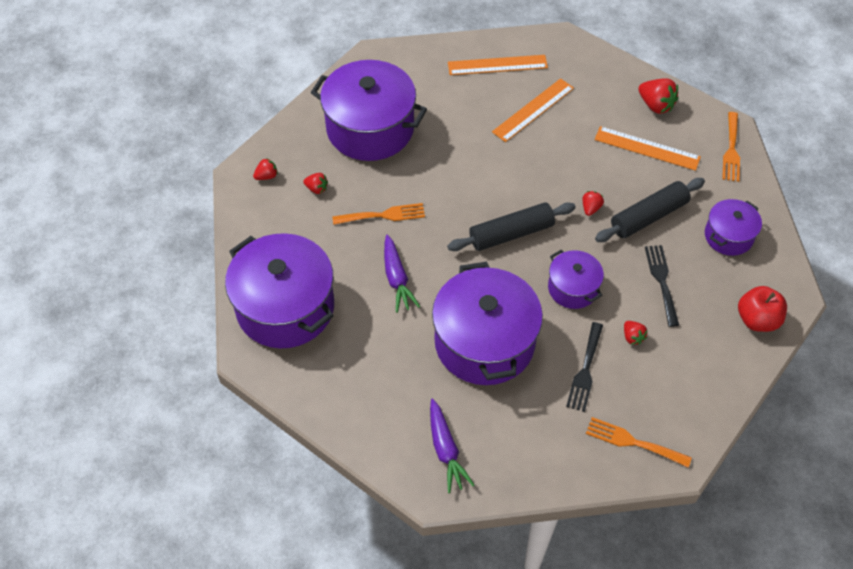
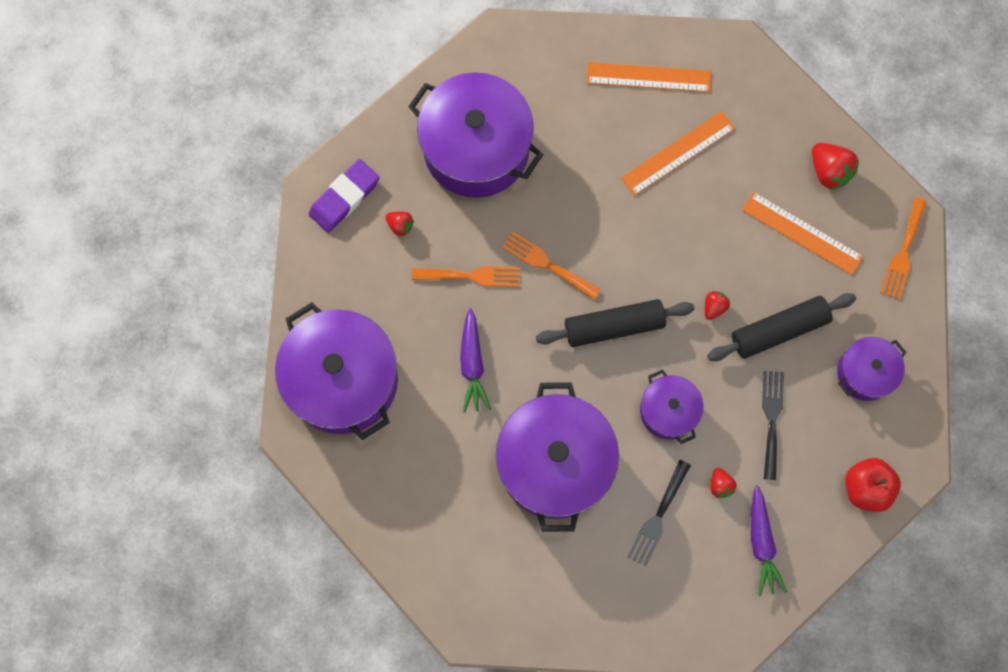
camera: 10 degrees right, 20 degrees up
(266, 176) = (344, 198): red strawberry -> purple eraser
(446, 450) = (488, 585): purple carrot -> purple carrot (761, 543)
(633, 442) = (689, 611): orange fork -> orange fork (547, 264)

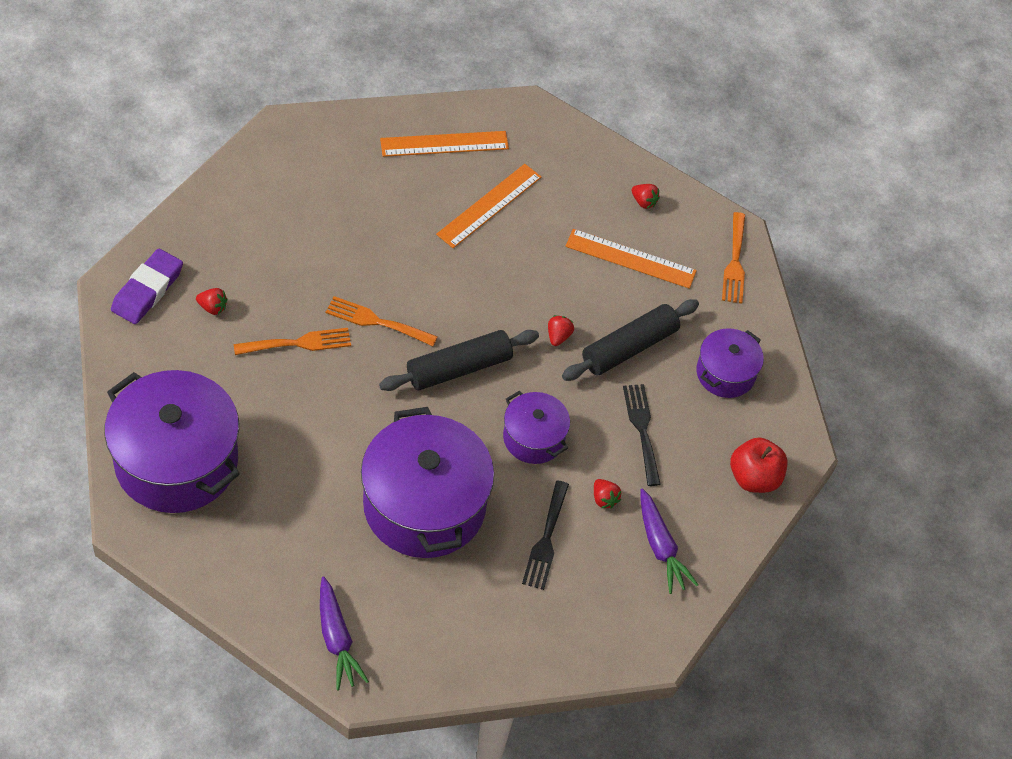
camera: 20 degrees left, 20 degrees down
(472, 364) = (316, 425): purple carrot -> purple carrot (337, 639)
(476, 148) = (280, 228): purple pot -> none
(829, 171) = (644, 202): red strawberry -> red strawberry, size x0.57

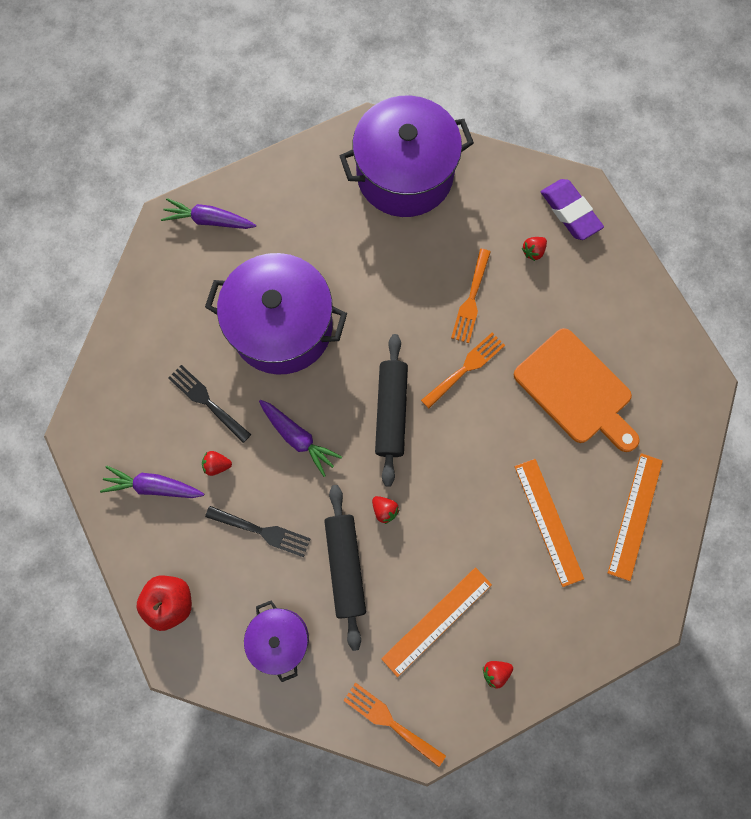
camera: 125 degrees right, 20 degrees up
(347, 224) = (576, 390): none -> orange cutting board
(533, 438) = (298, 438): purple pot -> purple carrot

